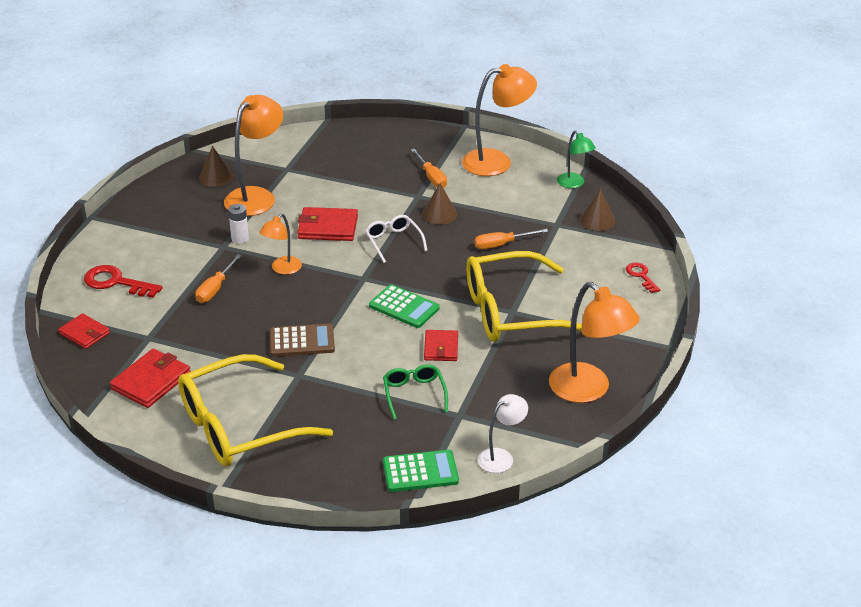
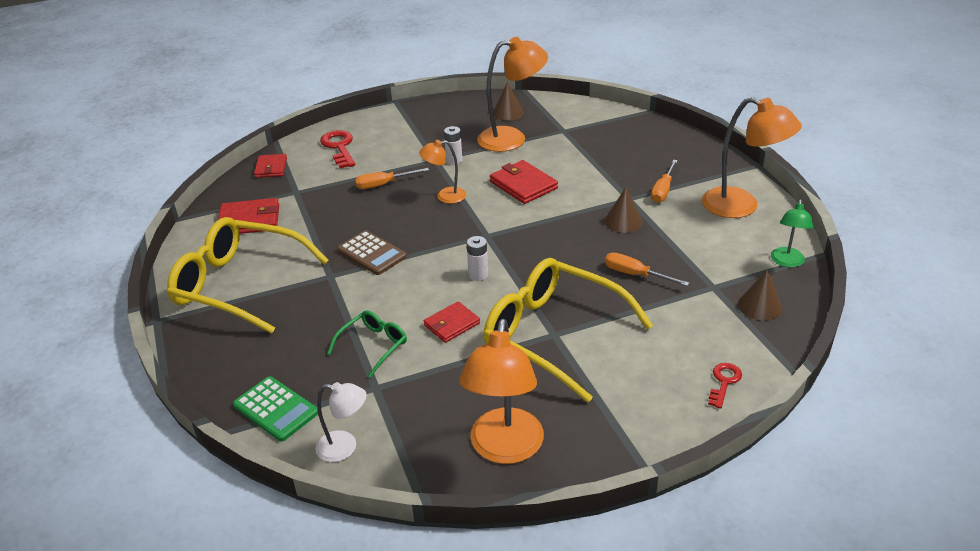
camera: 50 degrees right, 0 degrees up
(393, 242) = (552, 222): white glasses -> none
(404, 307) = (478, 275): green calculator -> white battery

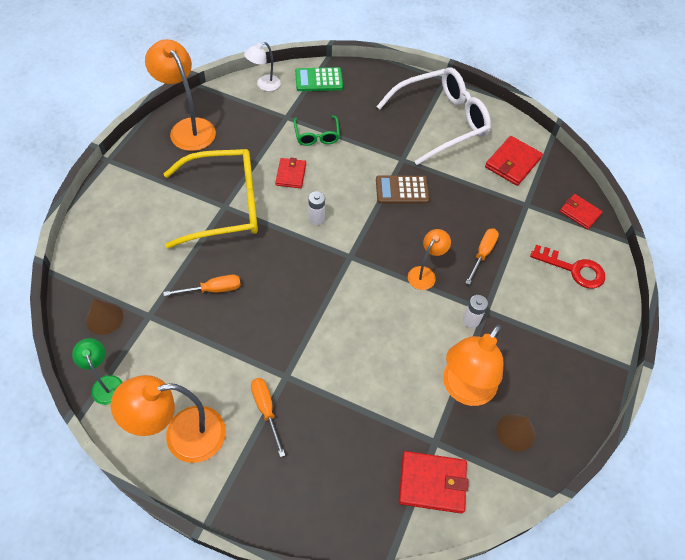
camera: 130 degrees right, 20 degrees up
(239, 284) = (441, 121): yellow glasses -> white glasses
(523, 185) = (384, 330): red wallet -> red wallet (432, 483)
(623, 221) = (266, 342): brown cone -> none
(724, 382) = (95, 237): red key -> none

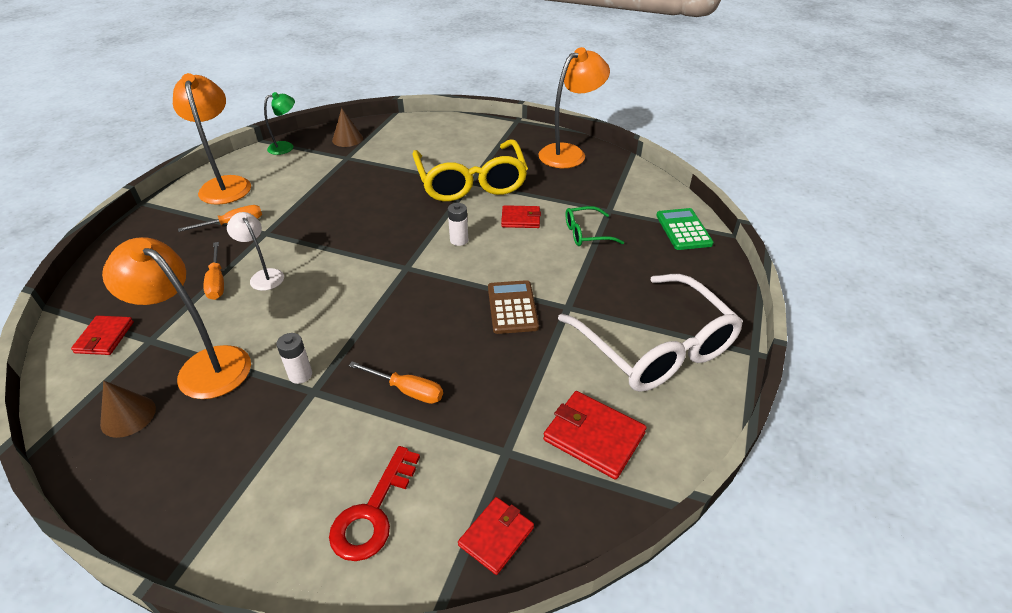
camera: 90 degrees right, 15 degrees down
(213, 289) = (370, 185): orange screwdriver -> orange screwdriver (217, 281)
(264, 85) = (653, 191): white lamp -> white lamp (264, 276)
(425, 273) = (377, 330): orange lamp -> none
(432, 483) = (104, 337): red wallet -> red wallet, size x0.66

